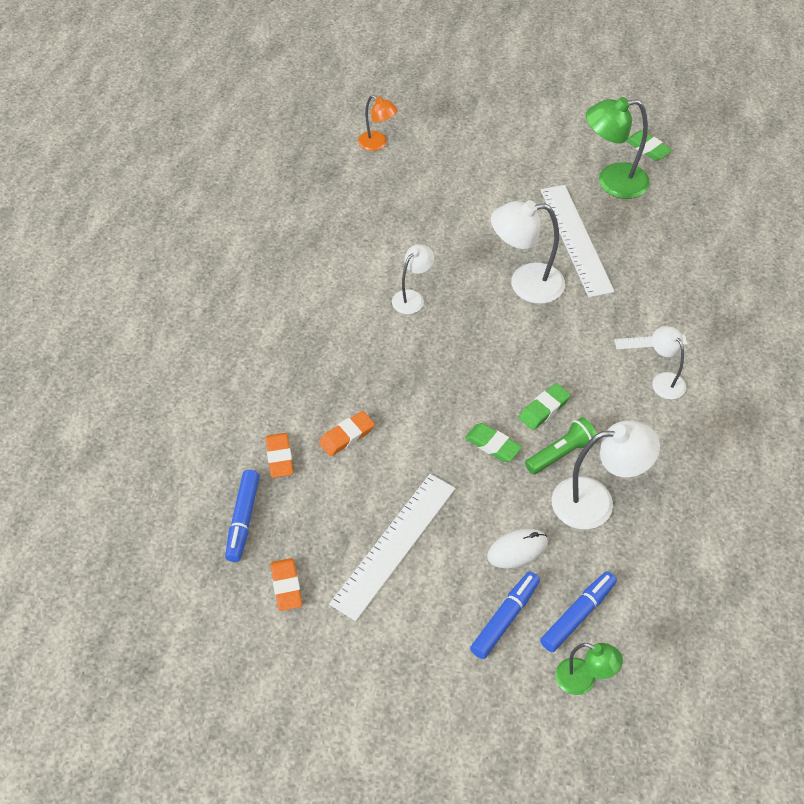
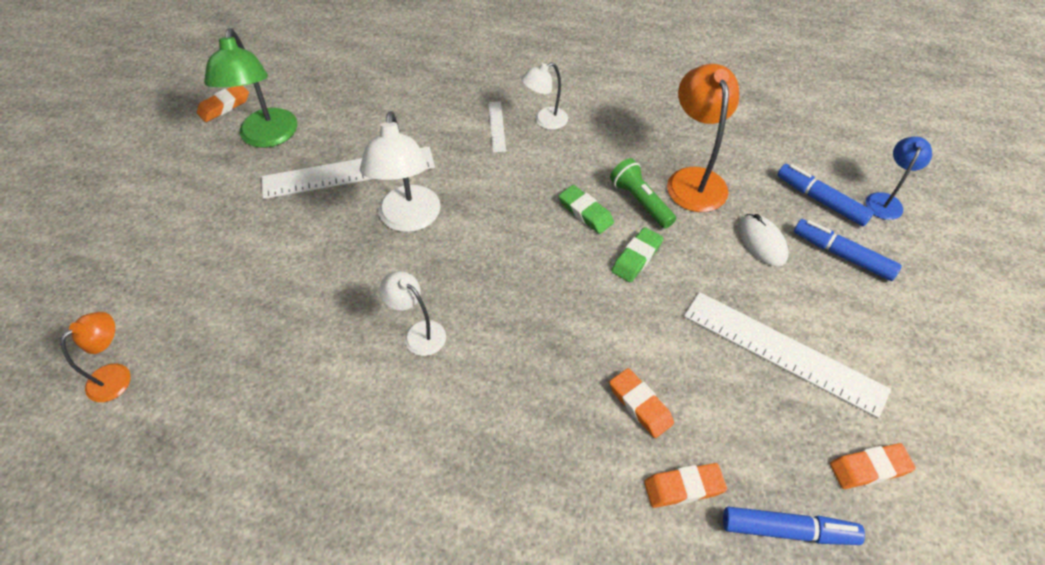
camera: 90 degrees left, 0 degrees up
(583, 680) = (885, 200): green lamp -> blue lamp
(596, 502) = (693, 179): white lamp -> orange lamp
(648, 148) = (224, 106): green eraser -> orange eraser

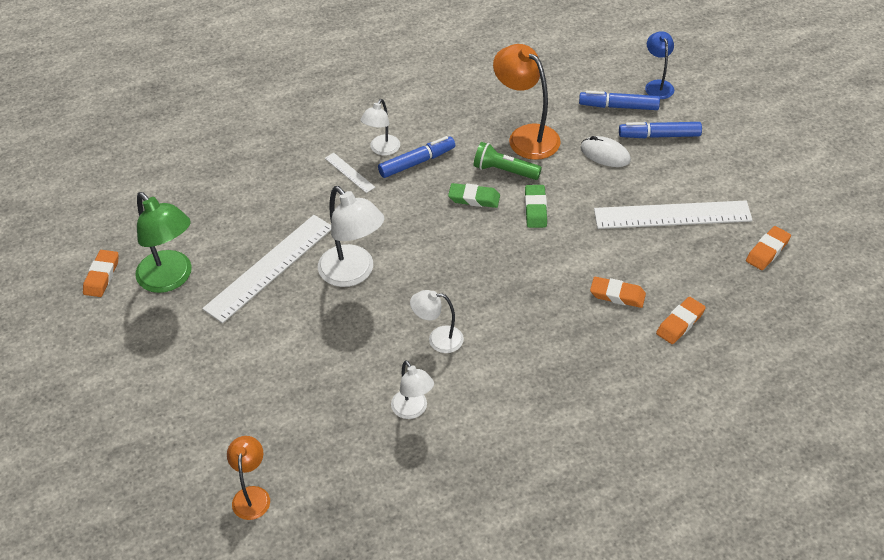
camera: 35 degrees left, 5 degrees down
(325, 391) = (413, 410): none -> white lamp
(788, 530) = (751, 309): blue marker -> blue marker (417, 162)

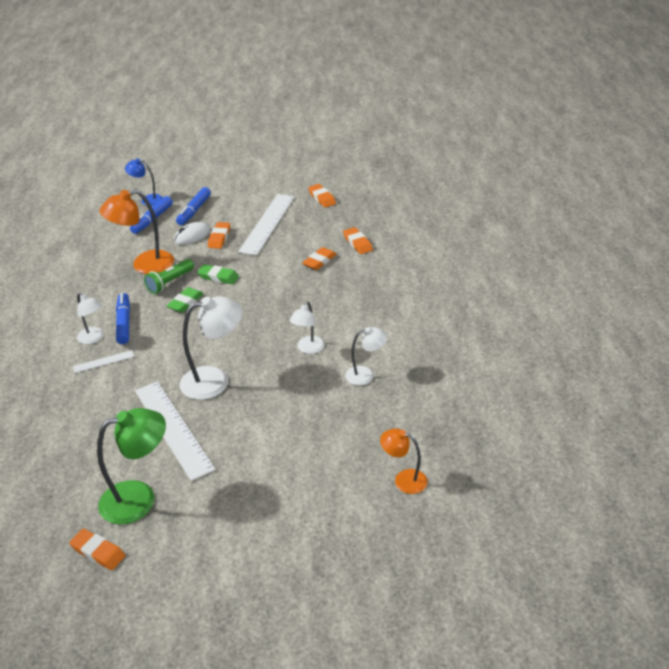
camera: 70 degrees left, 10 degrees down
(615, 180) = (219, 238): none -> orange eraser

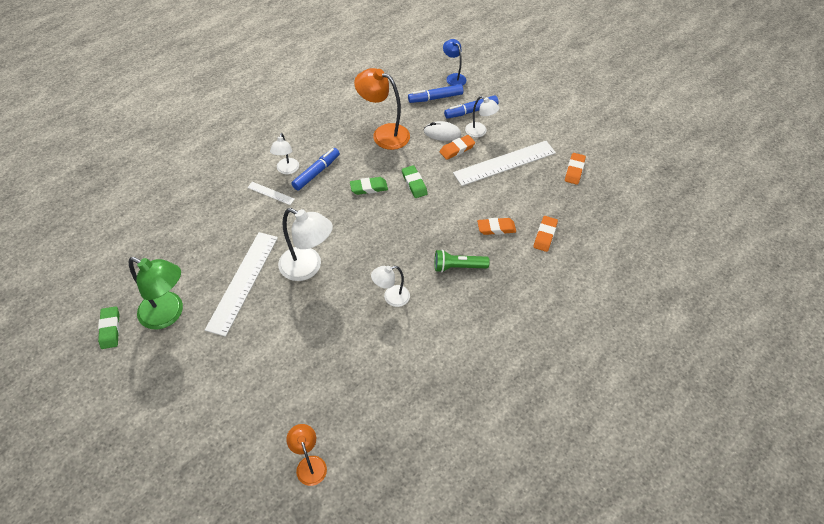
camera: 45 degrees right, 15 degrees up
(98, 552) = (110, 329): orange eraser -> green eraser
(170, 282) = (380, 162): green flashlight -> green flashlight (458, 267)
(366, 375) = (398, 356): white lamp -> white lamp (479, 132)

